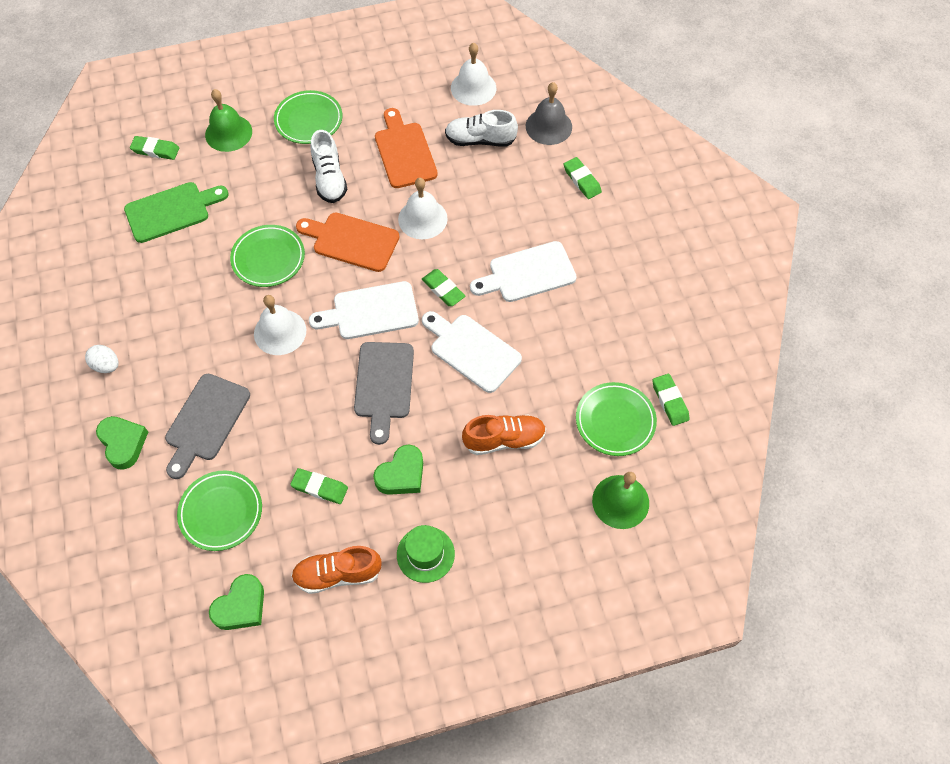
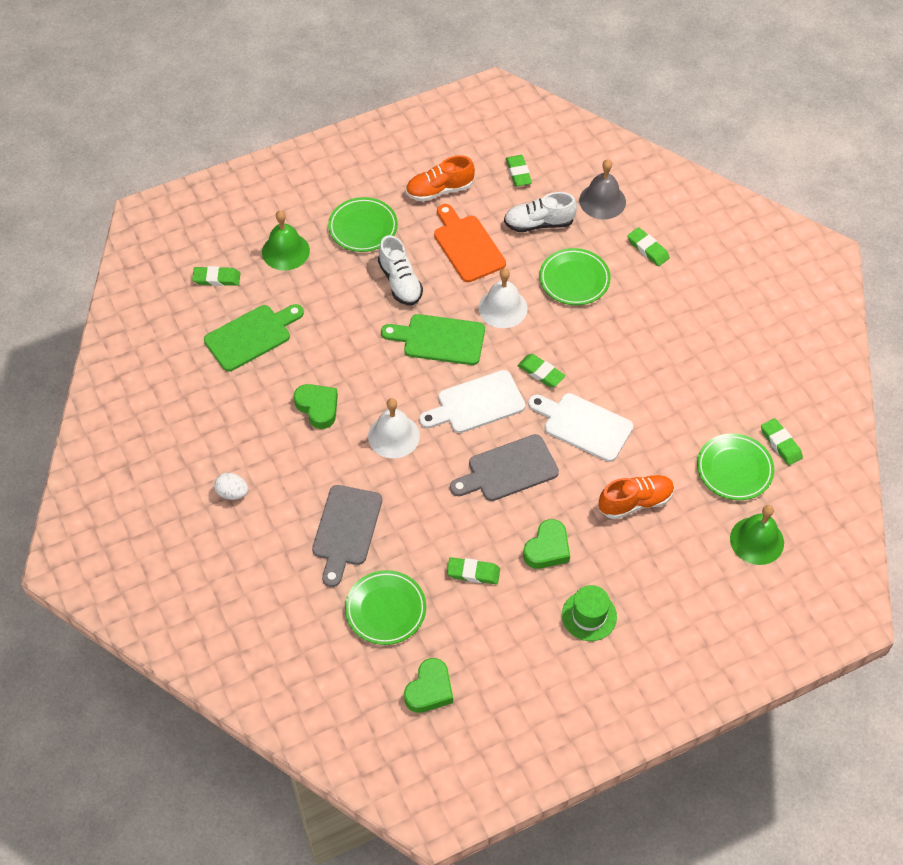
camera: 10 degrees left, 5 degrees down
(123, 443) = (272, 562): green heart -> green heart (318, 407)
(268, 258) = (362, 368): green plate -> green plate (574, 279)
(338, 574) = (512, 646): orange shoe -> orange shoe (439, 190)
(351, 241) = (439, 339): orange cutting board -> green cutting board
(384, 385) = (508, 470): grey cutting board -> grey cutting board turned 75 degrees clockwise
(473, 88) = (518, 173): white bell -> green eraser
(527, 273) = (618, 345): white cutting board -> none

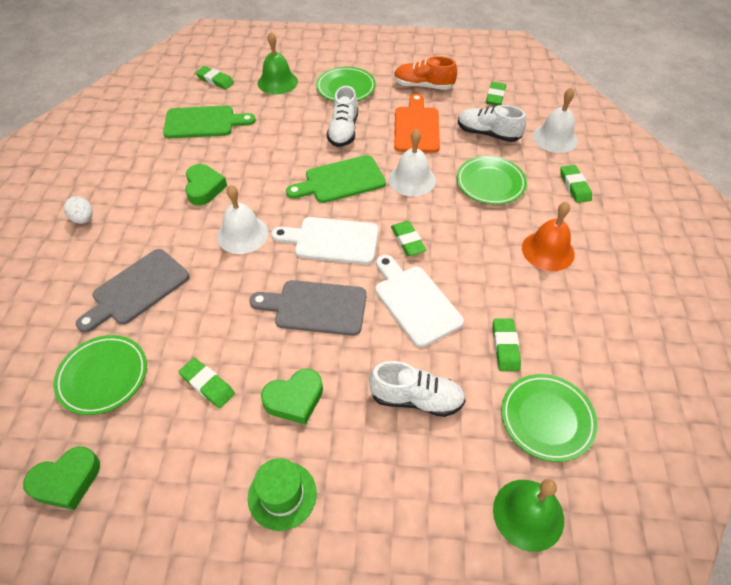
camera: 30 degrees right, 5 degrees down
(439, 339) = (340, 181): green cutting board -> green cutting board turned 60 degrees counterclockwise
(602, 201) = (555, 138): grey bell -> white bell
(635, 502) = (416, 399): orange shoe -> white shoe
(660, 326) = (548, 251): none -> orange bell
(780, 444) = (617, 417): green eraser -> green eraser (505, 346)

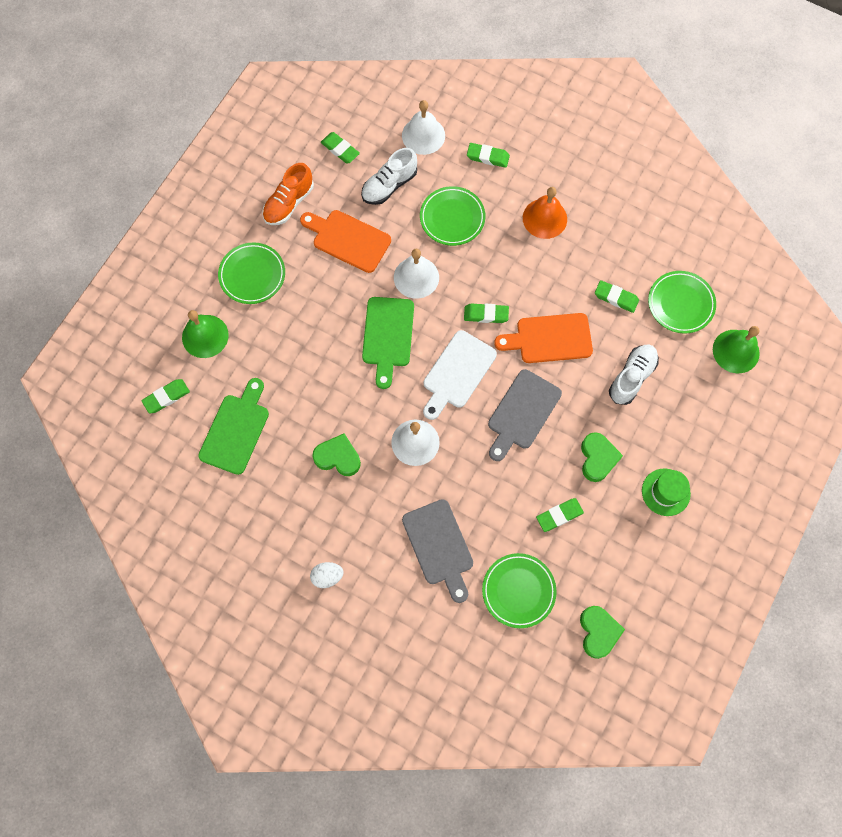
camera: 65 degrees left, 20 degrees up
(343, 131) = (319, 305): white shoe -> none
(414, 302) = (549, 339): white cutting board -> orange cutting board

